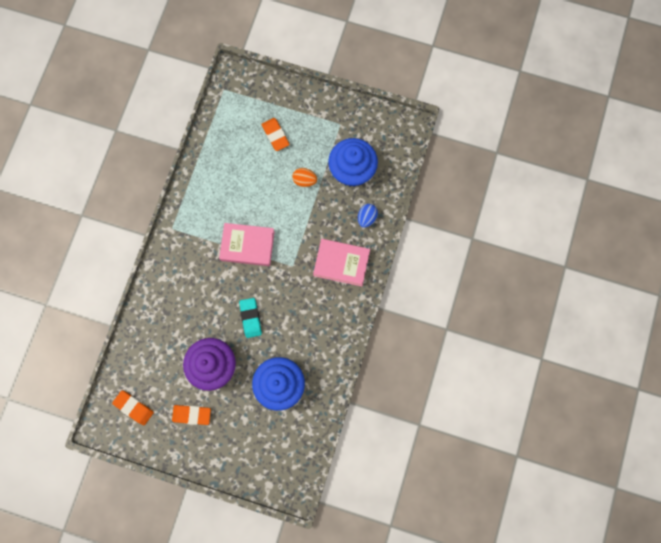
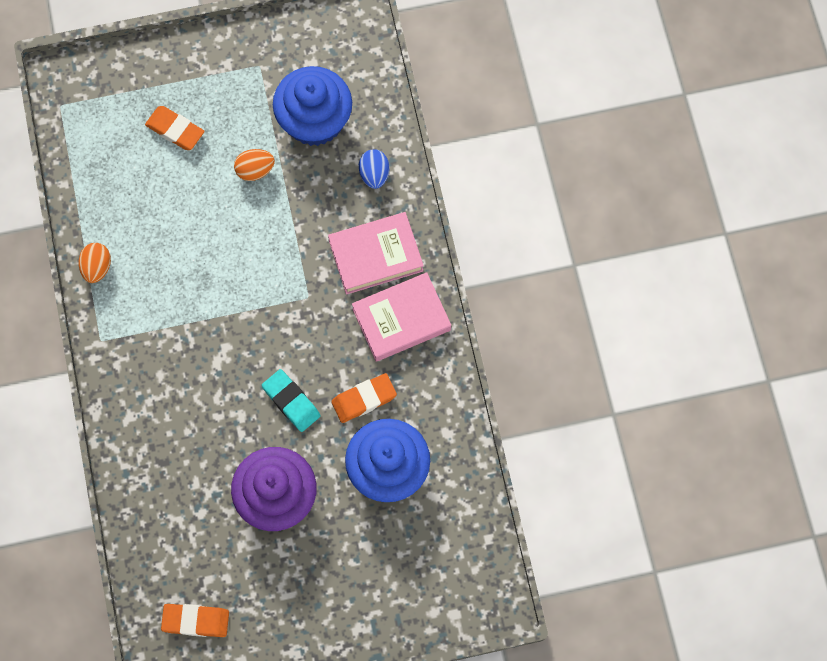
camera: 30 degrees left, 5 degrees down
(192, 188) = (97, 267): none -> orange egg
(192, 414) = (286, 582): orange eraser -> orange eraser (364, 399)
(247, 245) = (226, 304): pink book -> pink book (401, 319)

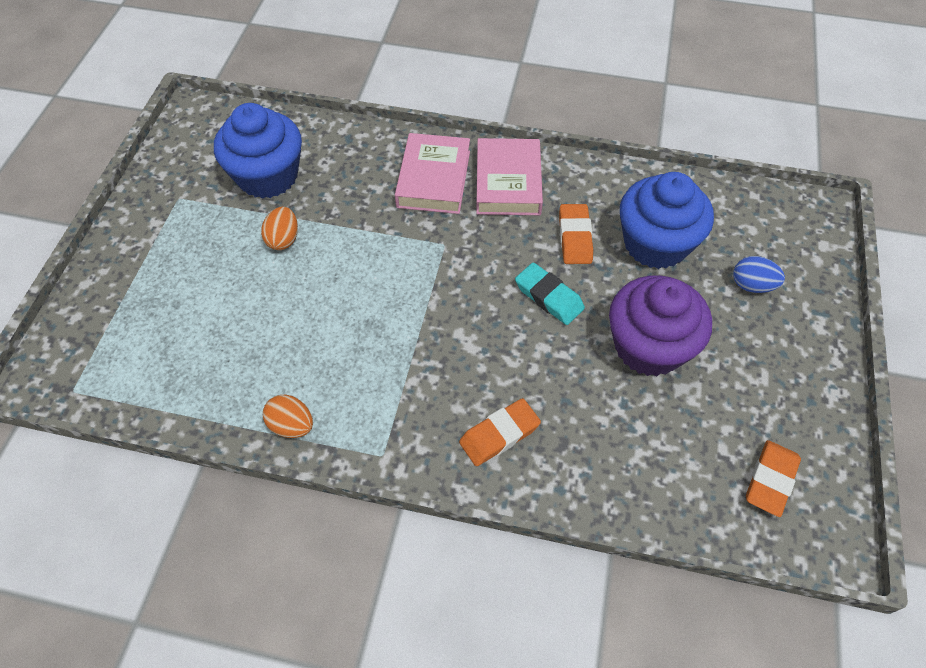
camera: 65 degrees left, 15 degrees down
(175, 130) = (189, 291): orange eraser -> orange eraser (499, 434)
(291, 402) = (549, 297): turquoise eraser -> turquoise eraser turned 60 degrees clockwise
(374, 174) = (353, 153): blue egg -> blue egg (752, 285)

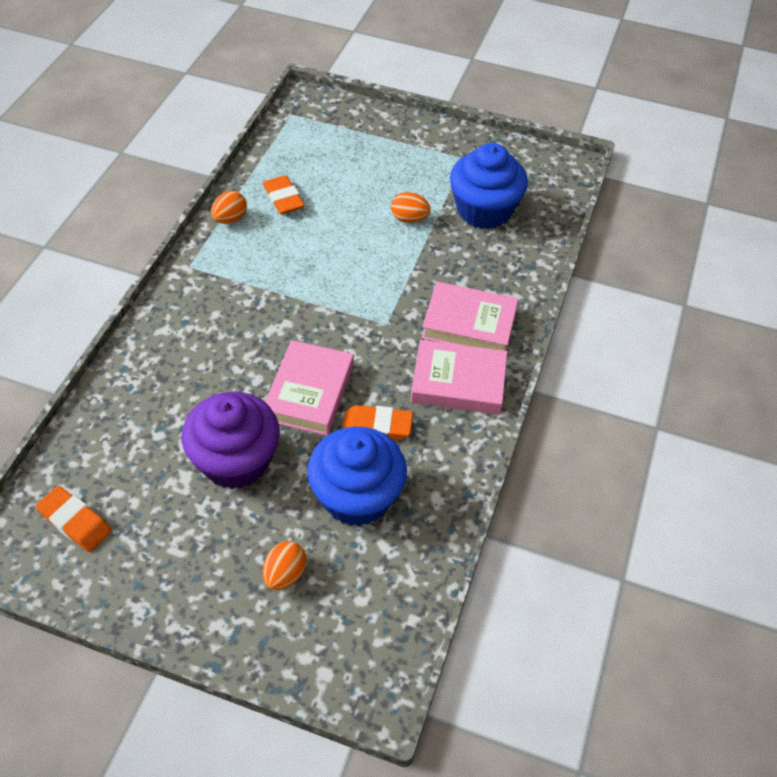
camera: 95 degrees right, 5 degrees down
(499, 434) = (183, 337): orange eraser -> orange eraser (283, 198)
(549, 297) = (309, 392): turquoise eraser -> pink book
(752, 285) = (285, 574): blue egg -> orange egg

